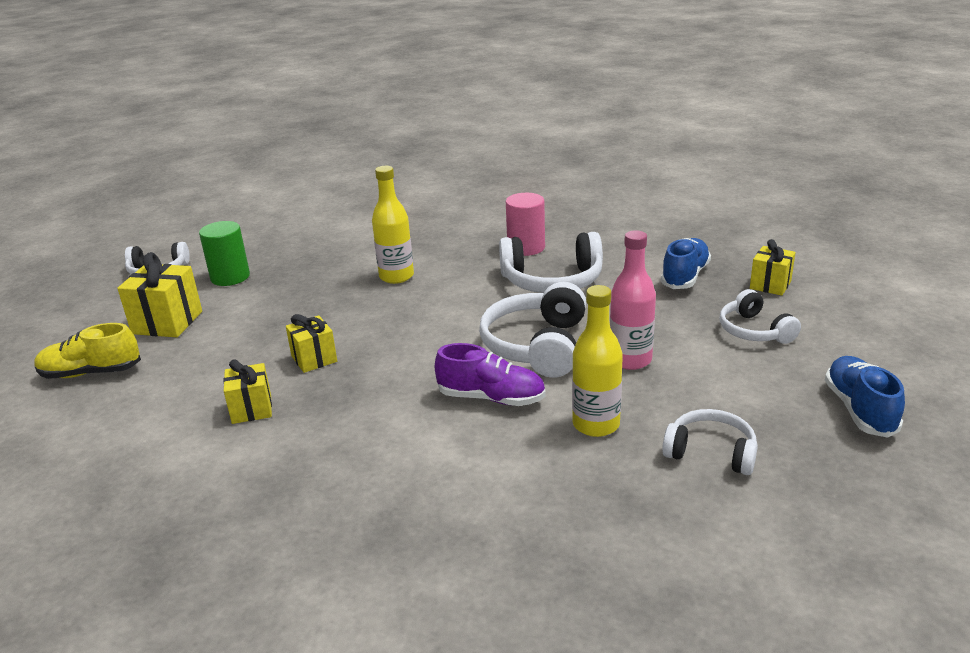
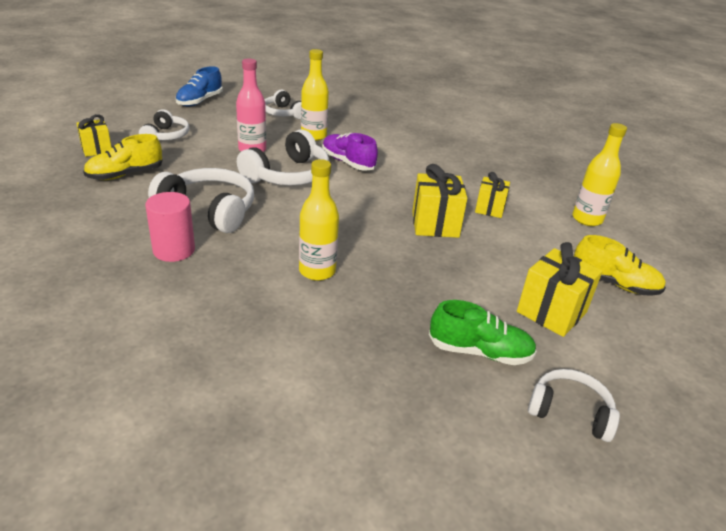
camera: 155 degrees left, 5 degrees up
(102, 452) = (587, 219): none -> yellow bottle
(230, 277) = (479, 352): green cylinder -> green shoe
(314, 359) = (435, 224): yellow gift -> yellow gift, size x1.55
(685, 276) = (125, 174): blue shoe -> yellow shoe

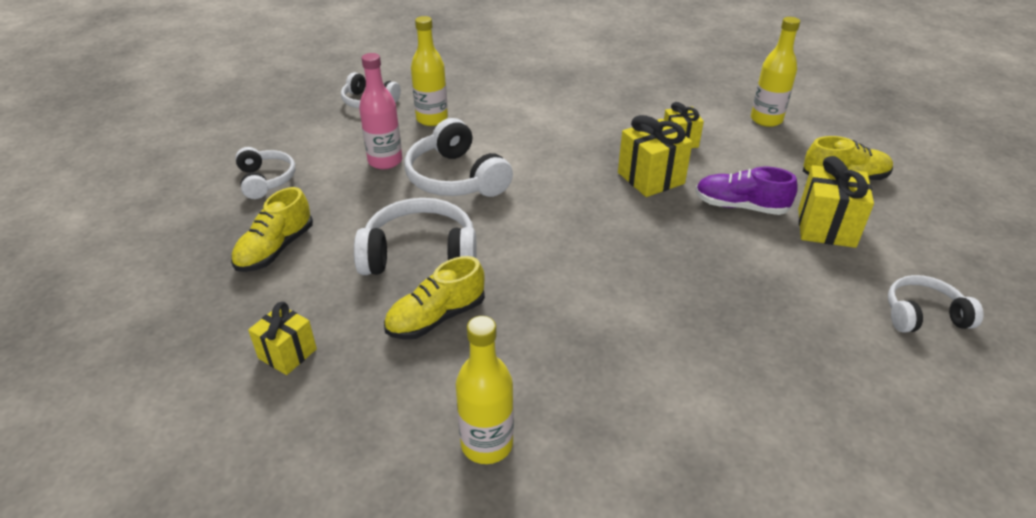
camera: 25 degrees left, 5 degrees up
(96, 149) = (200, 230): yellow gift -> yellow gift (287, 353)
(174, 250) = (436, 318): pink cylinder -> yellow shoe
(200, 101) = (254, 119): blue shoe -> none
(288, 175) = (456, 178): white headphones -> white headphones turned 135 degrees clockwise
(317, 271) = (600, 276): yellow bottle -> yellow bottle (487, 444)
(348, 162) = (500, 139): purple shoe -> purple shoe (740, 206)
(479, 352) = (811, 293): green shoe -> none

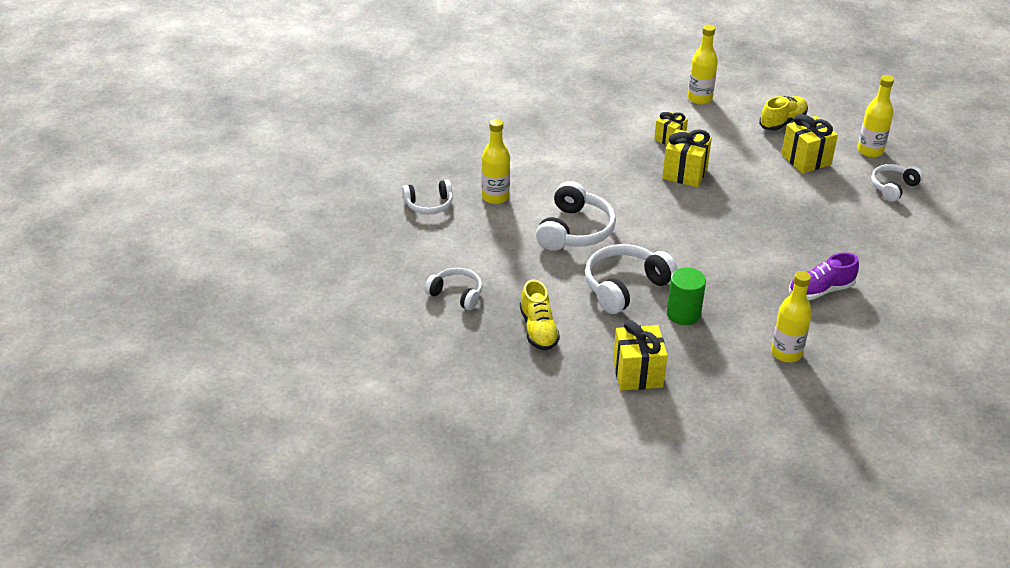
camera: 40 degrees left, 0 degrees up
(287, 353) = (637, 373): yellow gift -> yellow gift, size x1.55
(385, 161) = (513, 242): pink bottle -> none
(436, 318) = (683, 314): yellow shoe -> green cylinder
(456, 178) = (574, 230): white headphones -> white headphones turned 90 degrees counterclockwise
(740, 206) = (752, 168): purple shoe -> purple shoe (820, 290)
(936, 256) = (870, 151): none -> yellow bottle

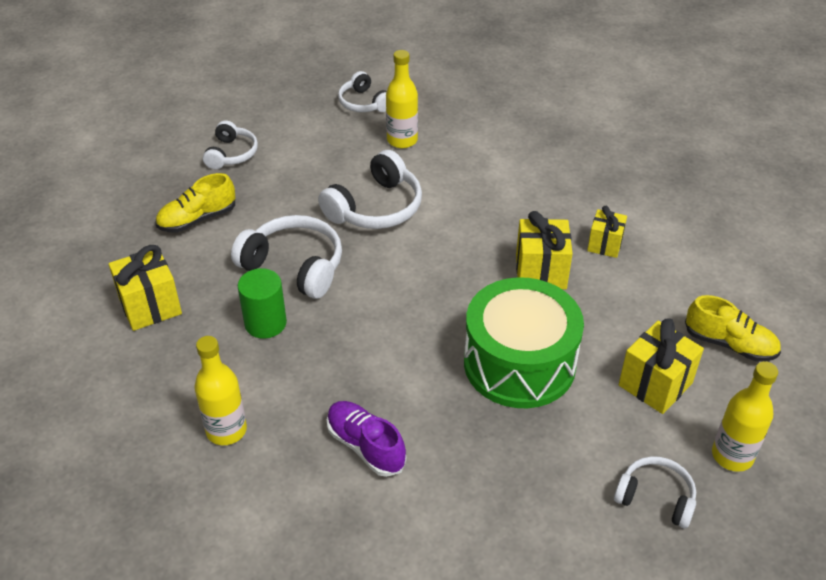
camera: 70 degrees right, 5 degrees up
(574, 230) = (375, 207): white headphones -> white headphones turned 45 degrees counterclockwise
(699, 99) = (716, 253): yellow bottle -> none
(769, 207) = (519, 363): none -> green drum

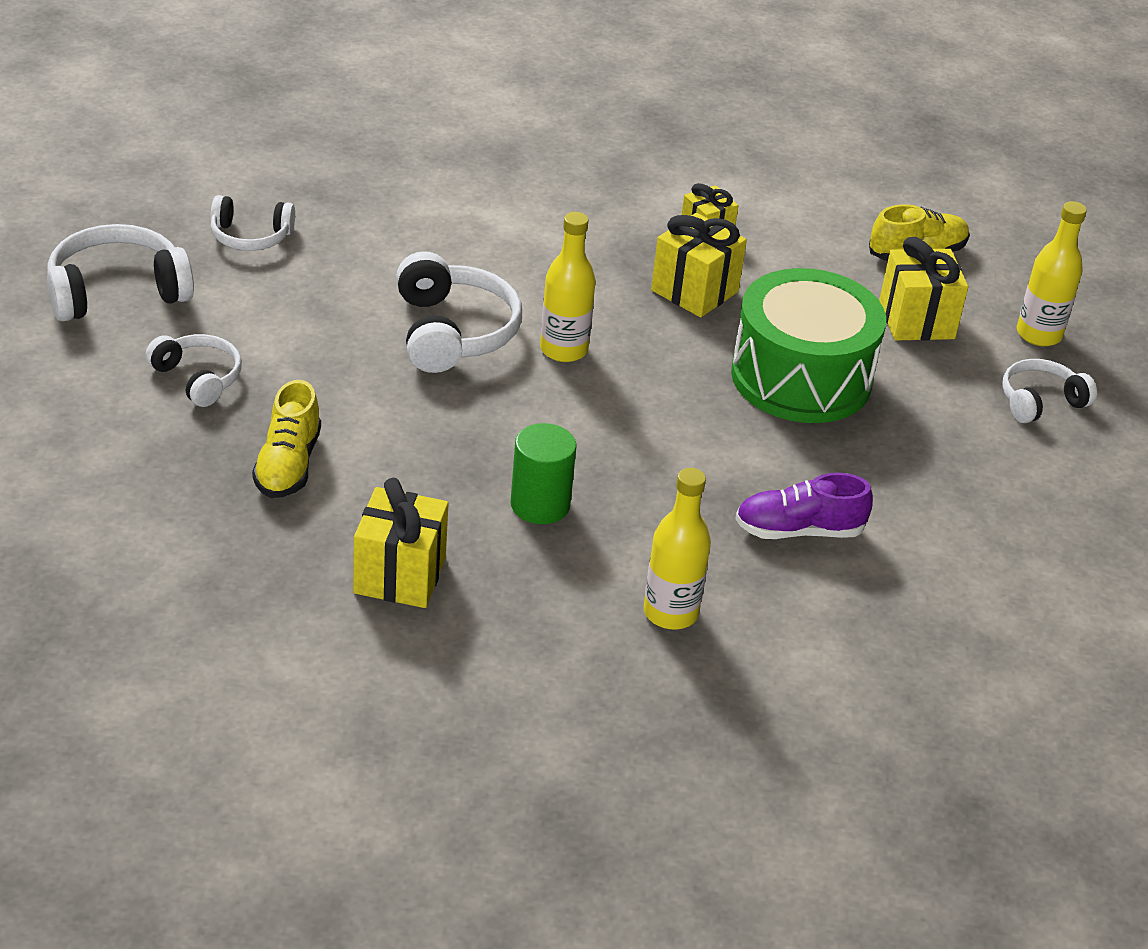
camera: 55 degrees left, 5 degrees down
(294, 266) = (473, 438): white headphones -> white headphones (117, 292)
(402, 140) = (362, 251): yellow bottle -> yellow bottle (563, 349)

